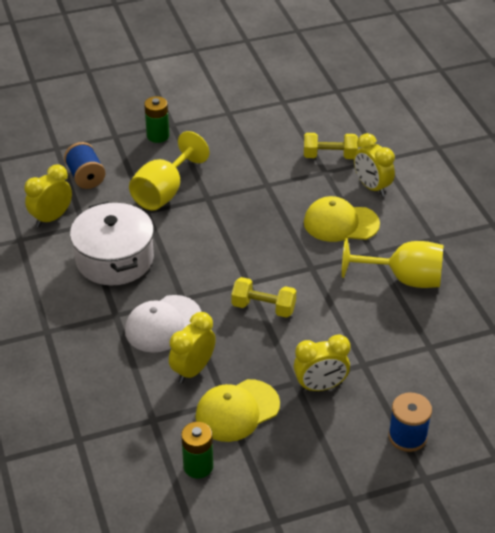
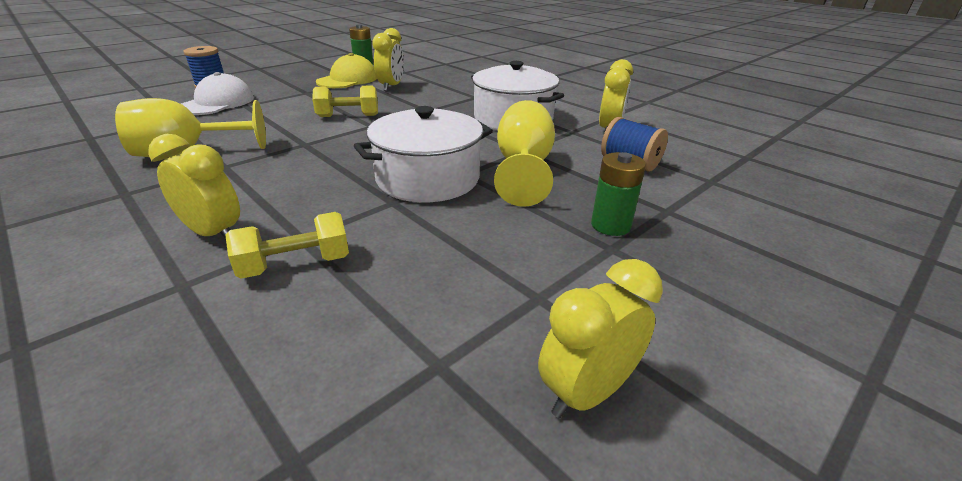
camera: 155 degrees right, 10 degrees down
(163, 324) = (432, 98): white cap -> white cap (217, 103)
(235, 199) = (428, 178): none -> white pot
(320, 386) = (284, 93): yellow clock -> yellow clock (586, 392)
(340, 223) = (270, 183): yellow cap -> none

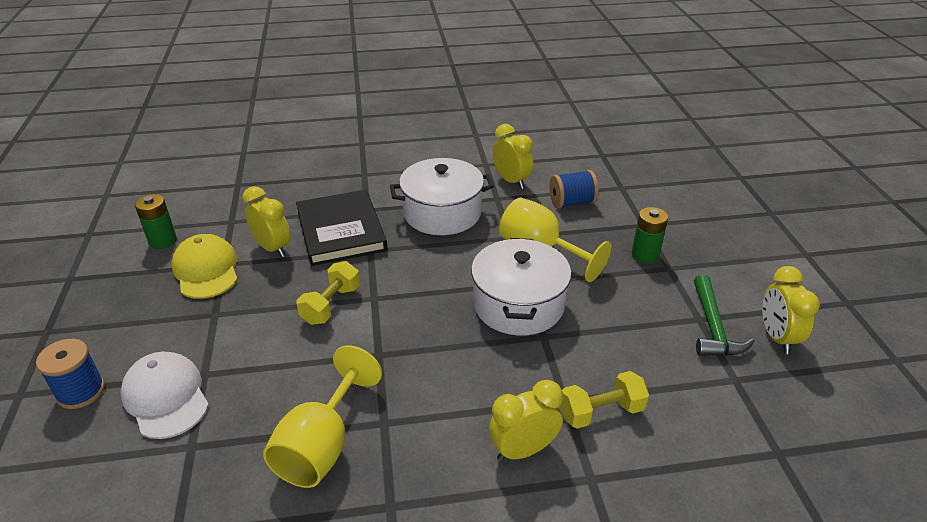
camera: 55 degrees left, 5 degrees up
(295, 265) = (601, 412): yellow dumbbell -> yellow dumbbell turned 60 degrees clockwise
(437, 97) = (341, 231): none -> black book
(534, 314) = (713, 327): none -> green hammer

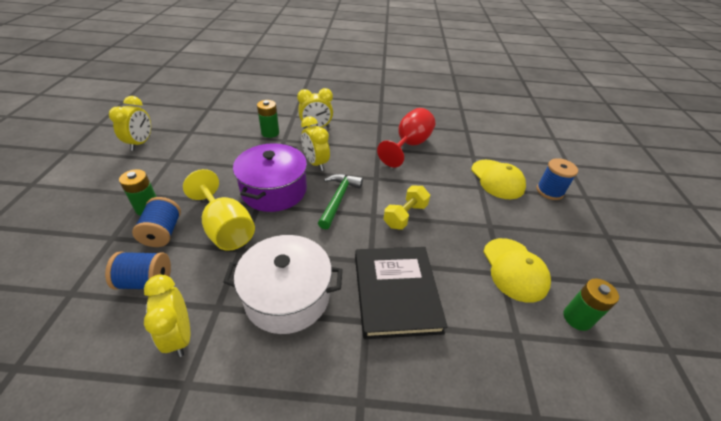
camera: 170 degrees left, 5 degrees up
(166, 397) = (497, 179): white cap -> yellow cap
(273, 248) = (461, 283): yellow clock -> yellow clock (315, 163)
(321, 446) = (409, 145): yellow goblet -> red goblet
(518, 304) = (274, 190): white pot -> purple pot
(601, 237) = (163, 232): none -> blue spool
(601, 412) = (270, 133): yellow dumbbell -> green battery
(713, 327) = (168, 154): green hammer -> green hammer (338, 199)

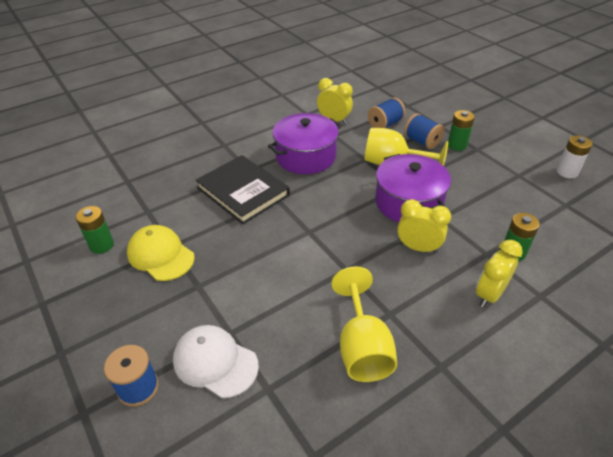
camera: 145 degrees right, 0 degrees up
(141, 143) = (567, 172): yellow clock -> white battery
(287, 296) = (305, 156): white pot -> purple pot
(338, 199) = (352, 227): green hammer -> none
(405, 216) = (282, 247): yellow dumbbell -> none
(409, 145) = (362, 347): red goblet -> yellow goblet
(497, 179) = (215, 362): yellow cap -> white cap

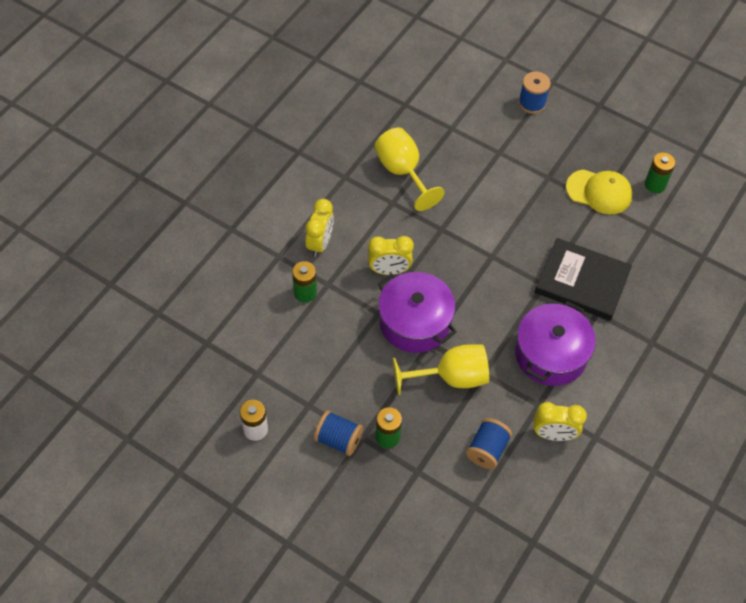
camera: 155 degrees right, 15 degrees up
(215, 362) = (495, 132): white cap -> none
(421, 141) = (431, 429): blue spool -> blue spool (338, 439)

